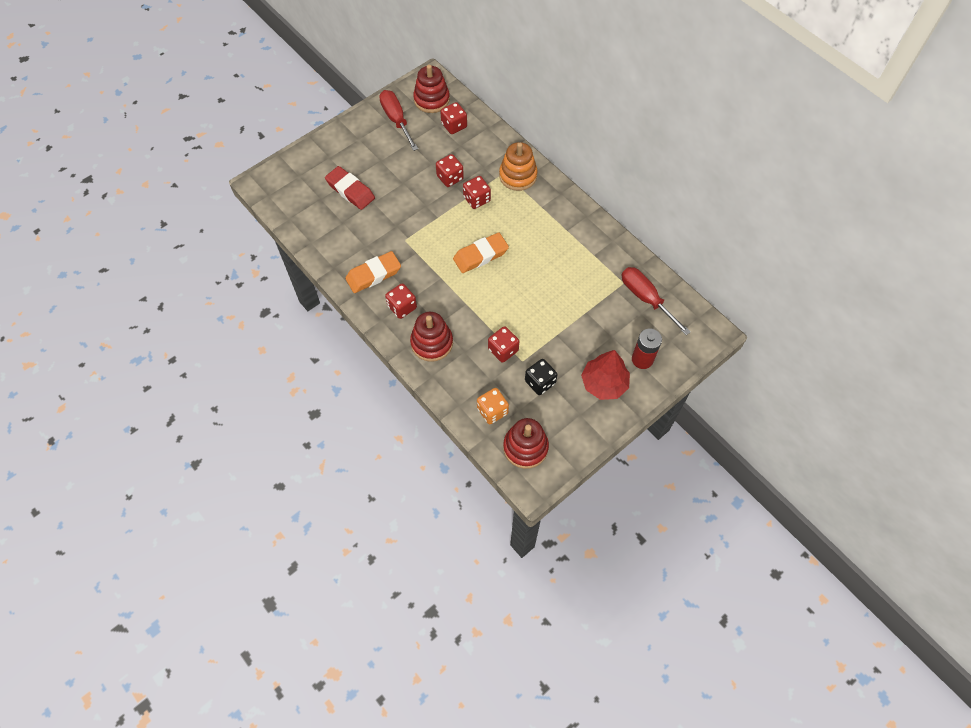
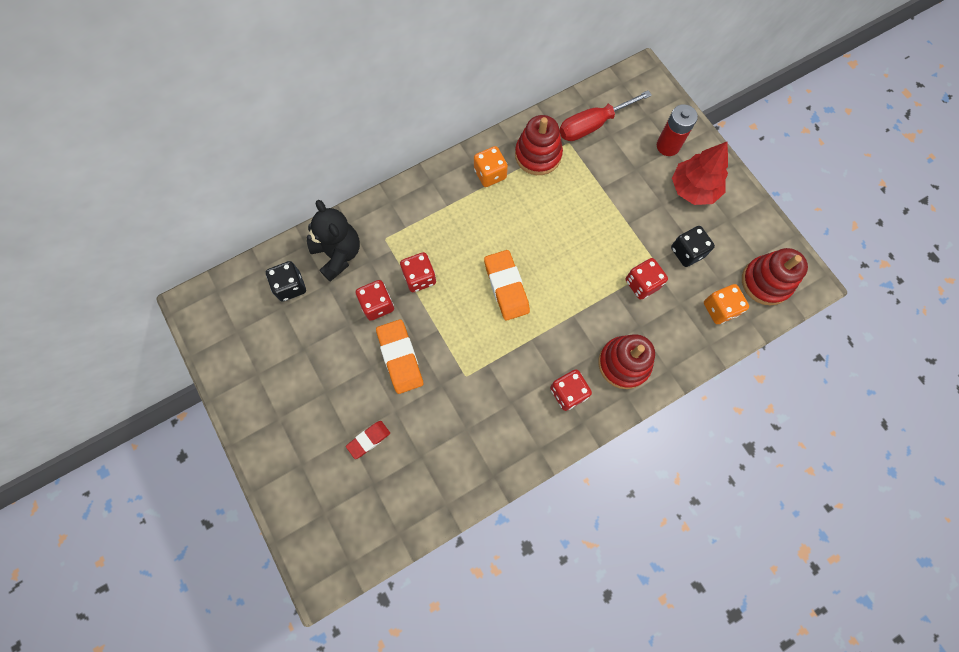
camera: 80 degrees left, 10 degrees up
(350, 191) = (369, 440): red eraser -> red eraser, size x0.59
(373, 275) = (513, 423): orange eraser -> orange eraser (400, 358)
(396, 120) = (259, 361): red screwdriver -> none
(431, 100) = (236, 309): red stacking toy -> red stacking toy (538, 155)
(454, 125) = (290, 286): red dice -> black dice
(485, 147) = (338, 254): none -> black teddy bear
(518, 176) = (394, 223): orange stacking toy -> none
(577, 231) = (490, 174): none -> orange dice

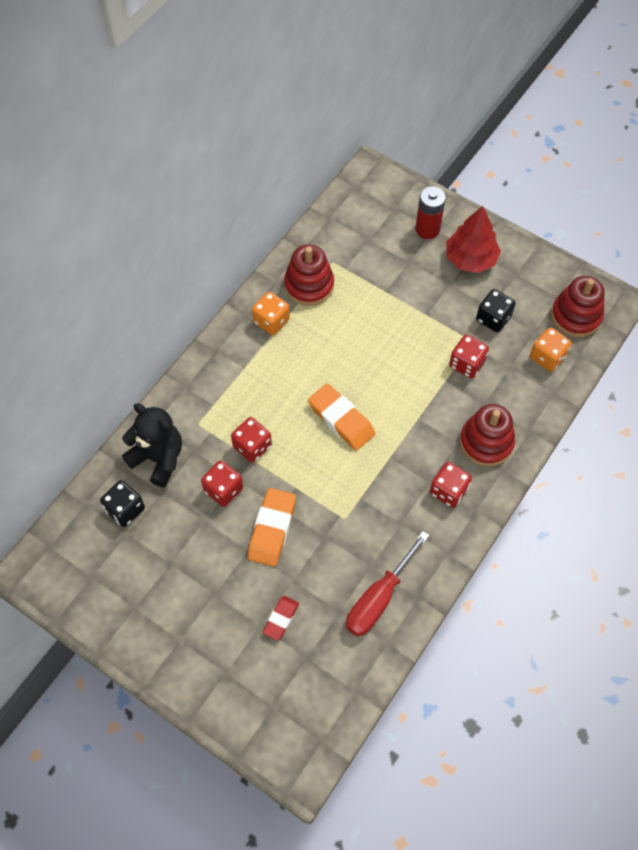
camera: 25 degrees left, 10 degrees down
(400, 358) = (272, 529): orange eraser -> orange eraser turned 60 degrees clockwise
(593, 125) = (347, 237): red screwdriver -> red screwdriver (379, 598)

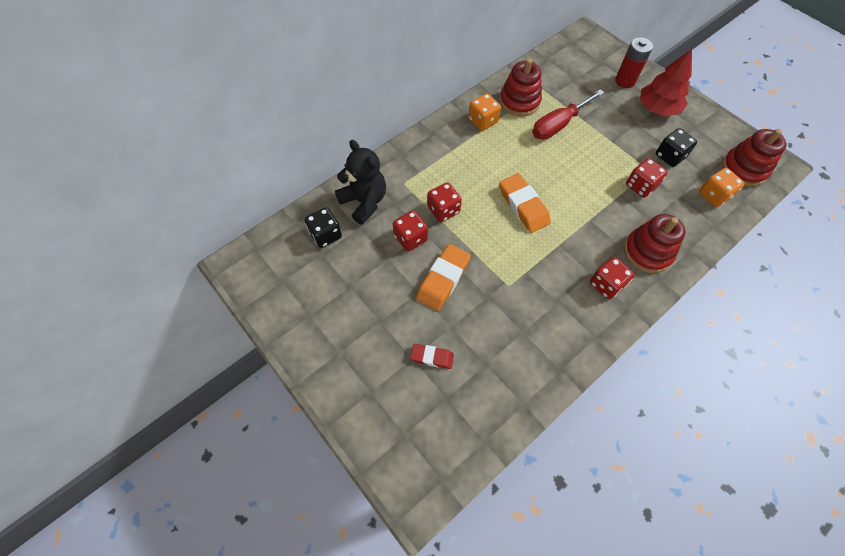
camera: 15 degrees right, 0 degrees up
(281, 619) = (432, 357): red eraser -> red eraser turned 60 degrees clockwise
(379, 598) = (524, 361): red screwdriver -> red screwdriver (558, 125)

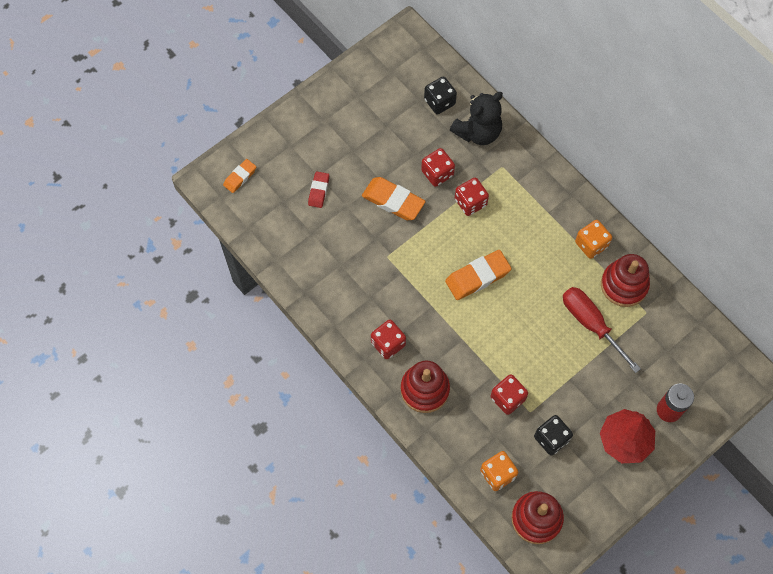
camera: 90 degrees right, 5 degrees up
(413, 455) = (240, 177): none -> orange eraser

